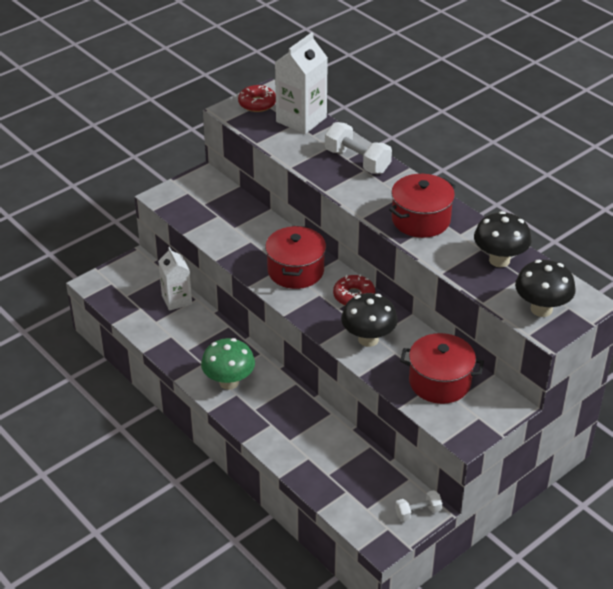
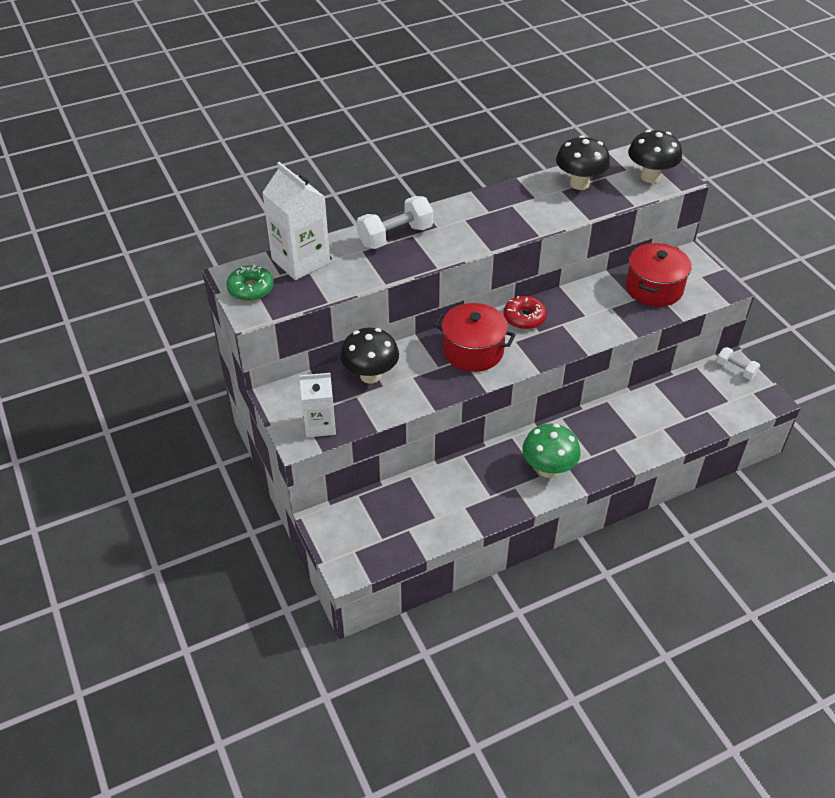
camera: 75 degrees left, 5 degrees up
(177, 300) = (406, 493): white carton -> white carton (320, 425)
(257, 103) = (250, 289): red donut -> green donut
(368, 339) = (588, 320): black mushroom -> black mushroom (370, 375)
(418, 512) = (735, 369): white dumbbell -> white dumbbell turned 45 degrees counterclockwise
(421, 220) = (507, 215): red pot -> none

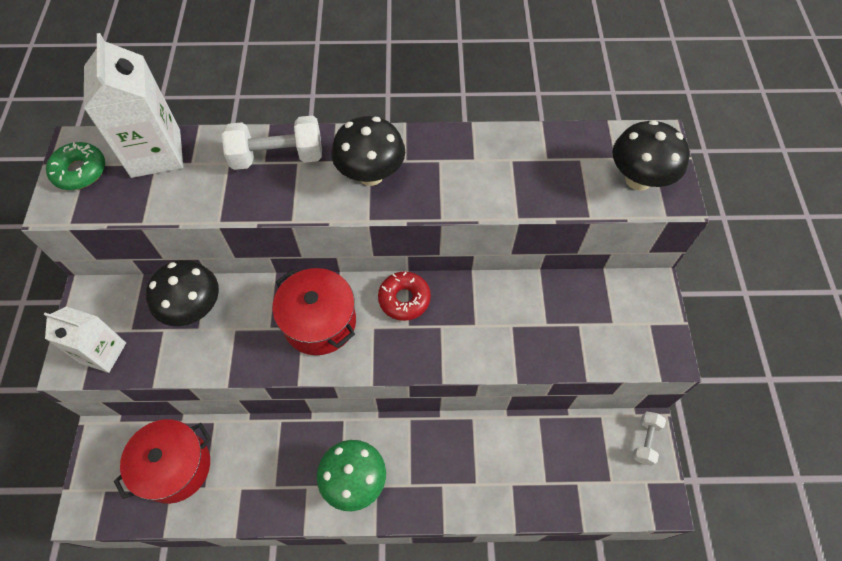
camera: 25 degrees right, 15 degrees up
(579, 184) = (541, 158): black mushroom -> black mushroom (371, 175)
(654, 288) = (580, 319): red pot -> red pot (175, 466)
(735, 369) = (645, 441): white dumbbell -> white dumbbell turned 45 degrees clockwise

